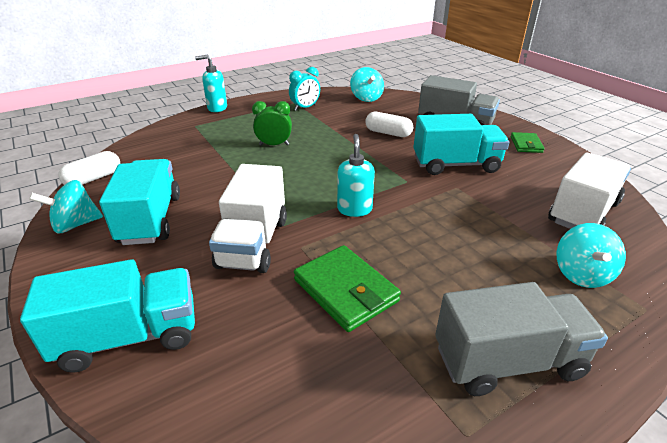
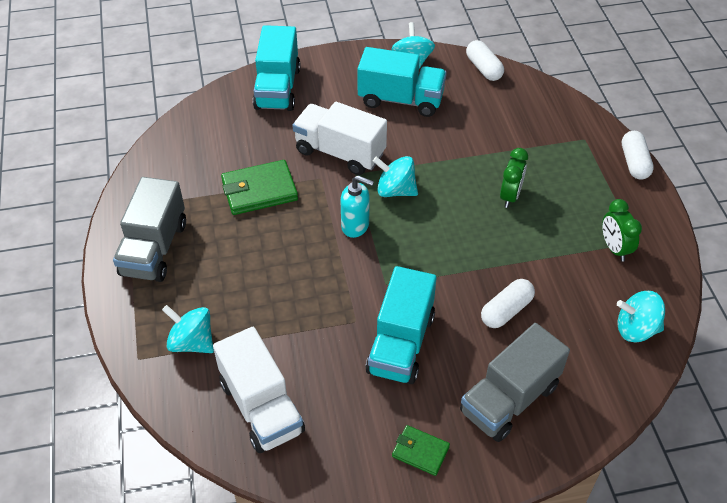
camera: 110 degrees right, 15 degrees up
(217, 108) = (634, 163): turquoise soap dispenser -> white capsule
(295, 197) = (395, 190): none -> turquoise spinning top
(305, 108) = (614, 248): turquoise clock -> green clock

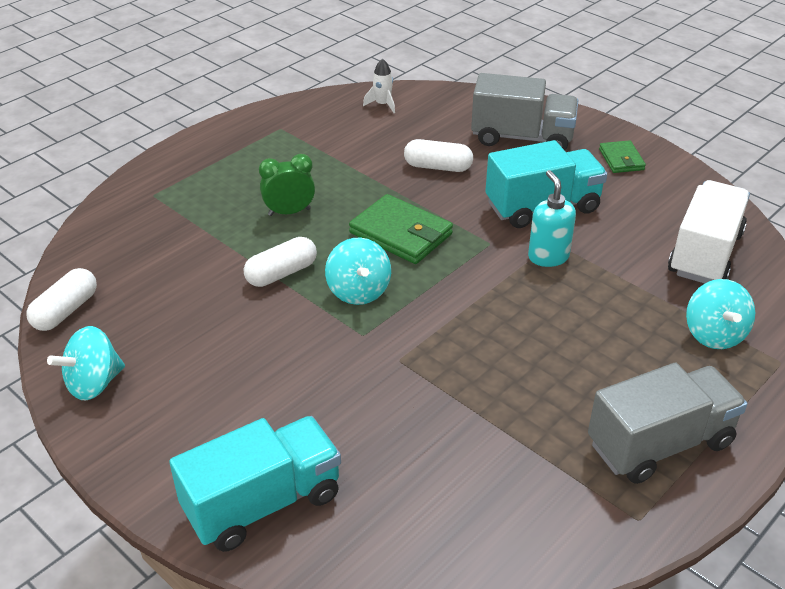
camera: 125 degrees left, 10 degrees down
(259, 190) = (473, 403): green wallet -> green wallet (401, 233)
(340, 152) = (339, 365): white truck -> none
(355, 226) = (441, 296): turquoise soap dispenser -> turquoise soap dispenser (548, 256)
(401, 100) = (189, 358): turquoise truck -> none
(614, 248) = (301, 136): green clock -> none
(634, 163) = (167, 156): white capsule -> white capsule (281, 273)
(636, 329) = (382, 104): turquoise spinning top -> white rocket

